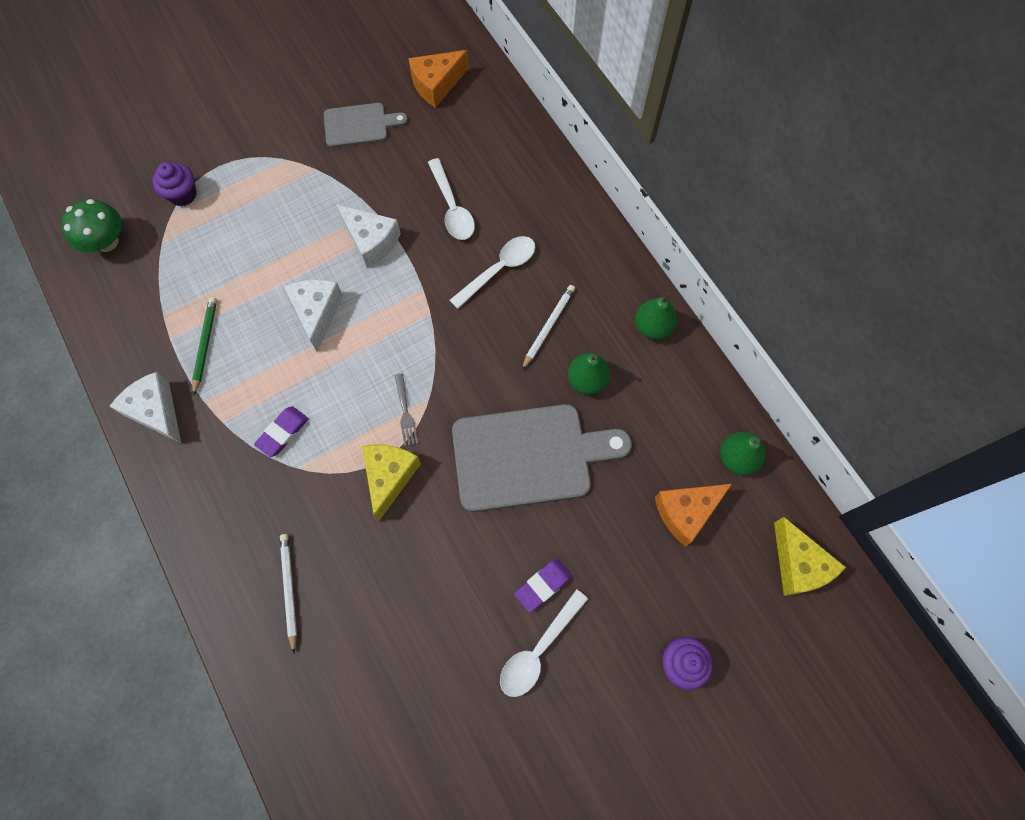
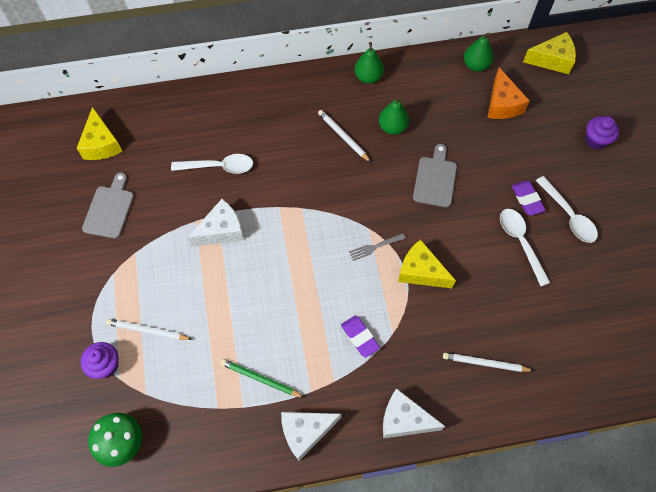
camera: 70 degrees left, 5 degrees down
(230, 217) = (148, 331): none -> white pencil
(317, 313) = (267, 286): white cheese -> white cheese (404, 419)
(405, 413) = (375, 247): grey fork -> grey fork turned 150 degrees clockwise
(437, 85) = (101, 144): orange cheese -> yellow cheese
(499, 269) = (285, 152): white spoon -> white spoon (520, 242)
(528, 456) = (435, 179): grey cutting board -> grey cutting board, size x0.55

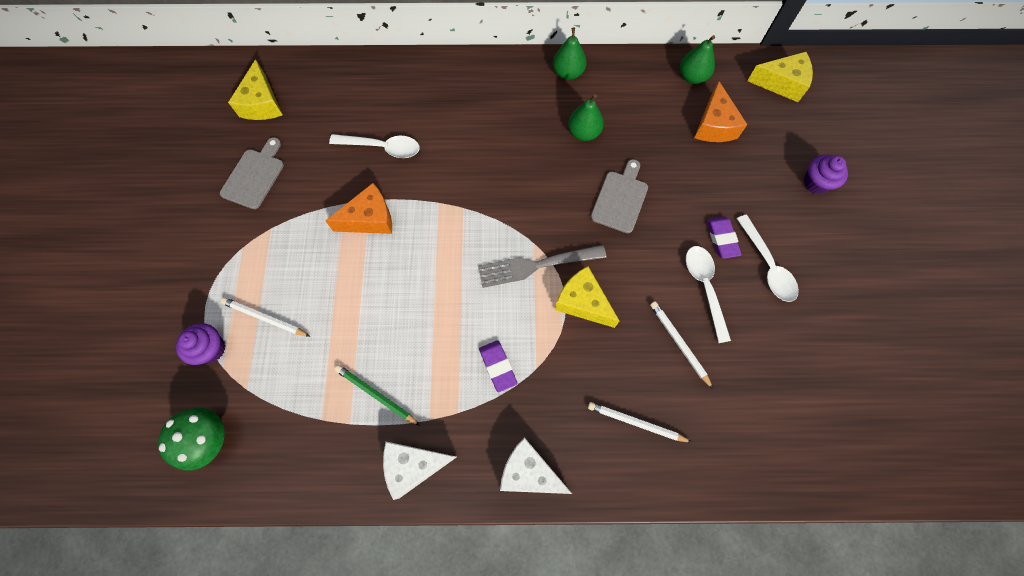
camera: 10 degrees right, 5 degrees up
(221, 230) = (370, 219): white cheese -> orange cheese
(343, 136) = (526, 135): white pencil -> white pencil (679, 343)
(375, 247) = (536, 265): grey fork -> grey fork, size x1.90

